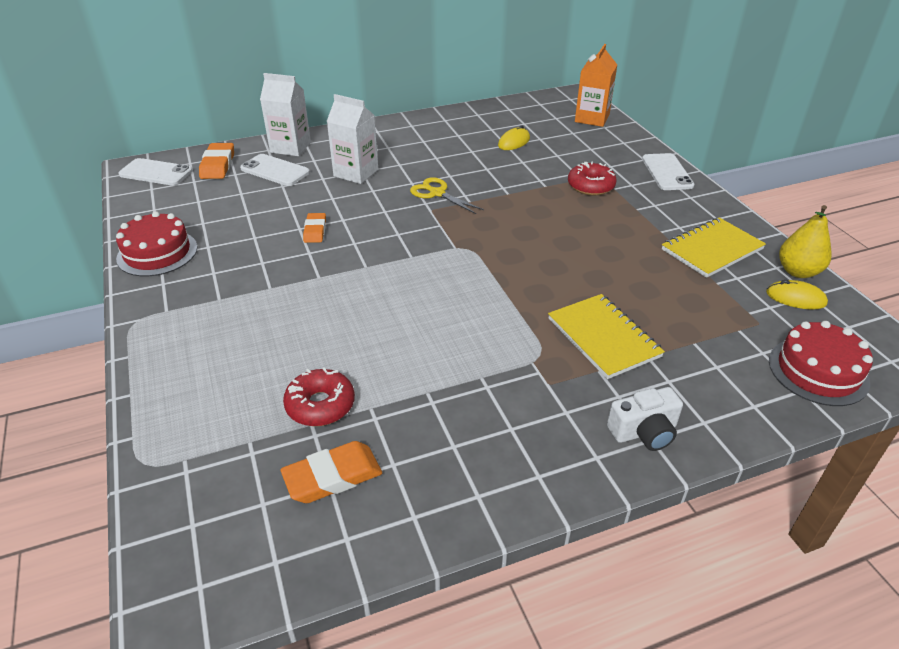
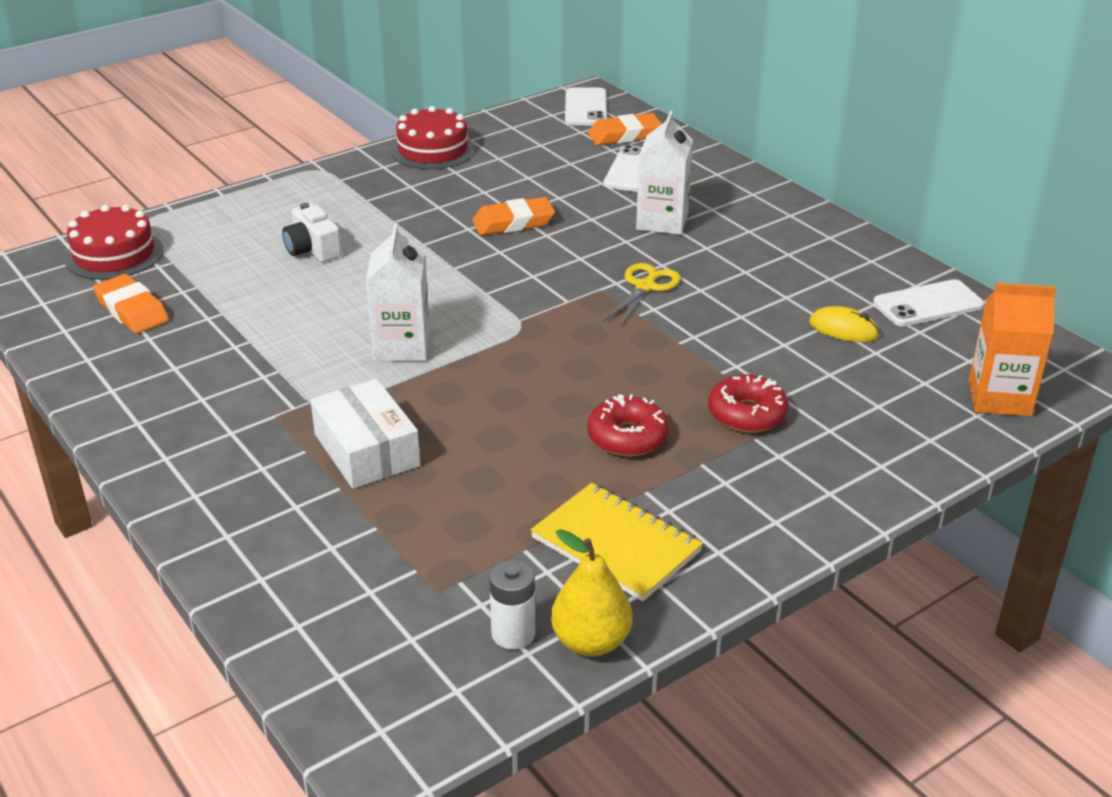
camera: 75 degrees right, 5 degrees down
(290, 147) = (698, 167): white carton -> white carton (402, 347)
(315, 231) = (513, 222): orange eraser -> orange eraser, size x1.52
(320, 405) = (221, 286): red donut -> red donut (627, 437)
(603, 337) = (367, 450): yellow notebook -> white box
(644, 431) = (206, 489): white camera -> white camera (313, 249)
(667, 172) = (848, 492): white phone -> white phone (928, 304)
(795, 298) = (513, 634): yellow mouse -> white battery
(818, 371) = (340, 644): red cake -> red cake (114, 254)

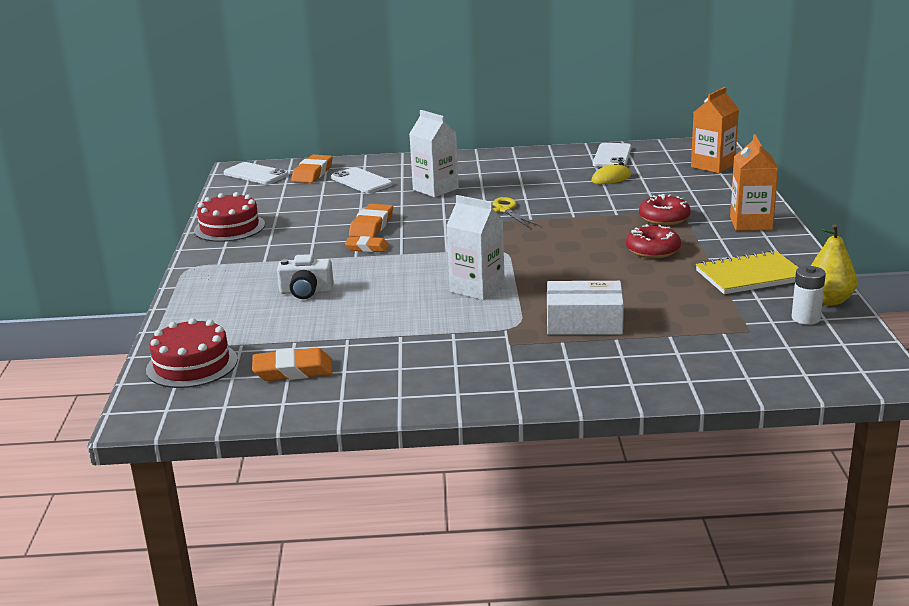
camera: 55 degrees left, 10 degrees down
(452, 242) = (367, 248): none -> orange eraser
(808, 495) = (751, 223): none -> orange carton

